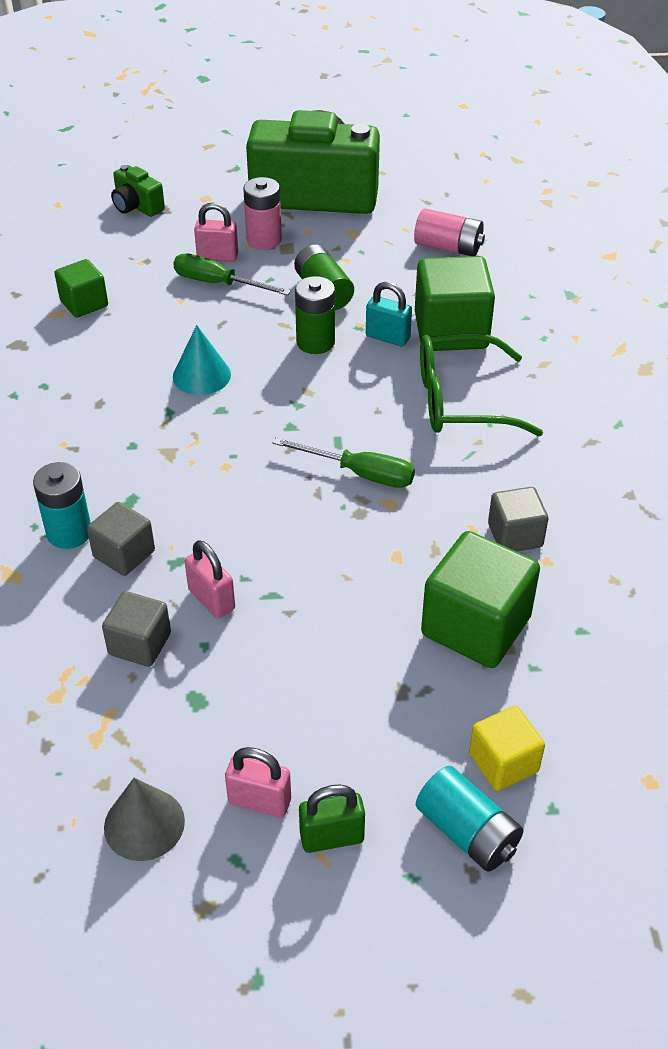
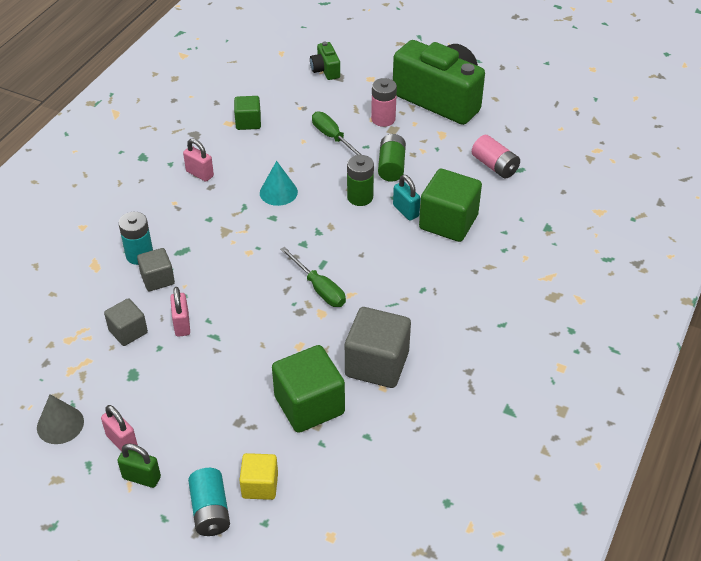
camera: 30 degrees right, 0 degrees up
(217, 256) = (347, 120): pink padlock -> pink padlock (199, 174)
(460, 400) = (416, 269): green glasses -> none
(515, 535) = (377, 364): grey cube -> grey cube, size x1.75

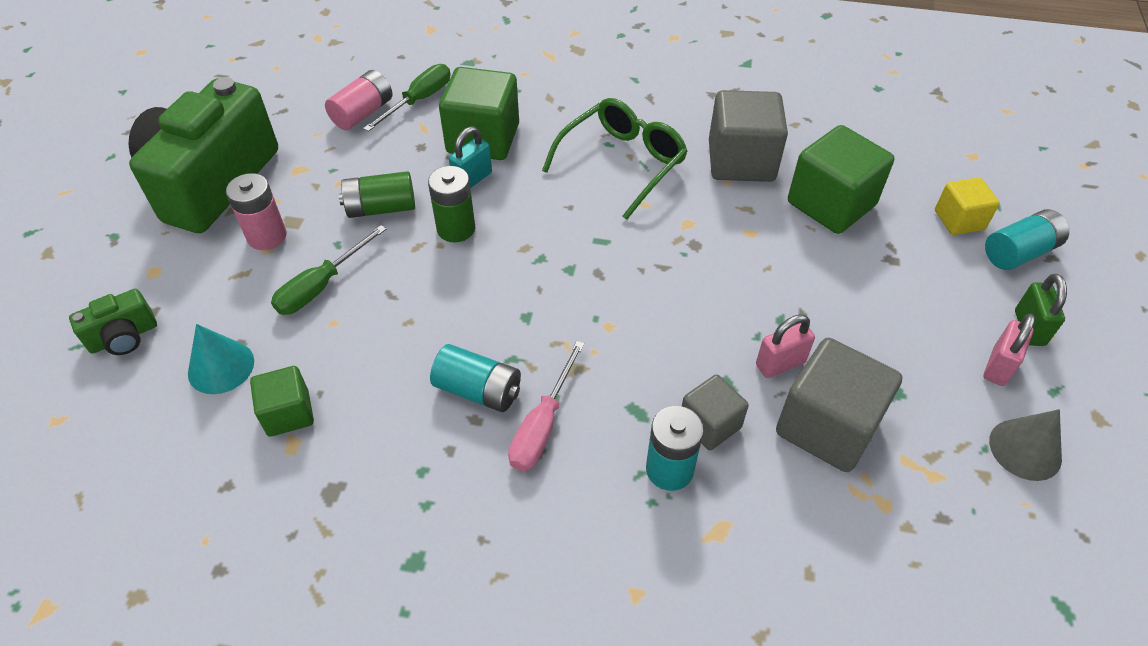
camera: 105 degrees left, 5 degrees up
(128, 331) = (827, 426): grey cube -> grey cube, size x1.75
(193, 211) = (542, 425): none -> pink screwdriver
(199, 174) = (446, 446): pink padlock -> none
(229, 190) = (478, 390): none -> turquoise battery
(278, 192) = (467, 323): turquoise cone -> turquoise cone (221, 367)
(319, 288) = (647, 234): green screwdriver -> green screwdriver (419, 100)
(397, 292) = (622, 163): none -> green glasses

